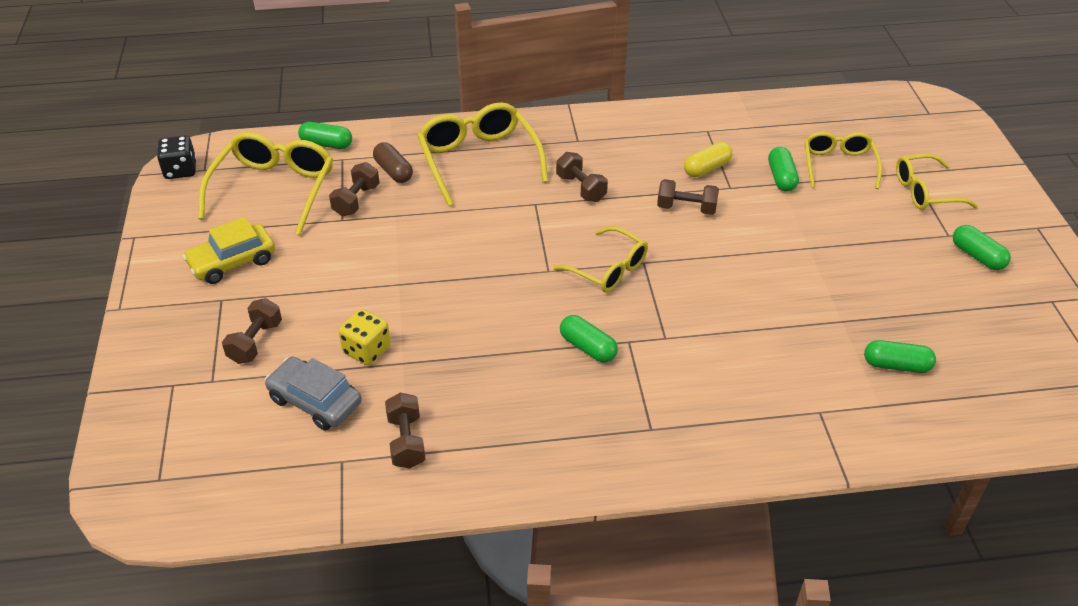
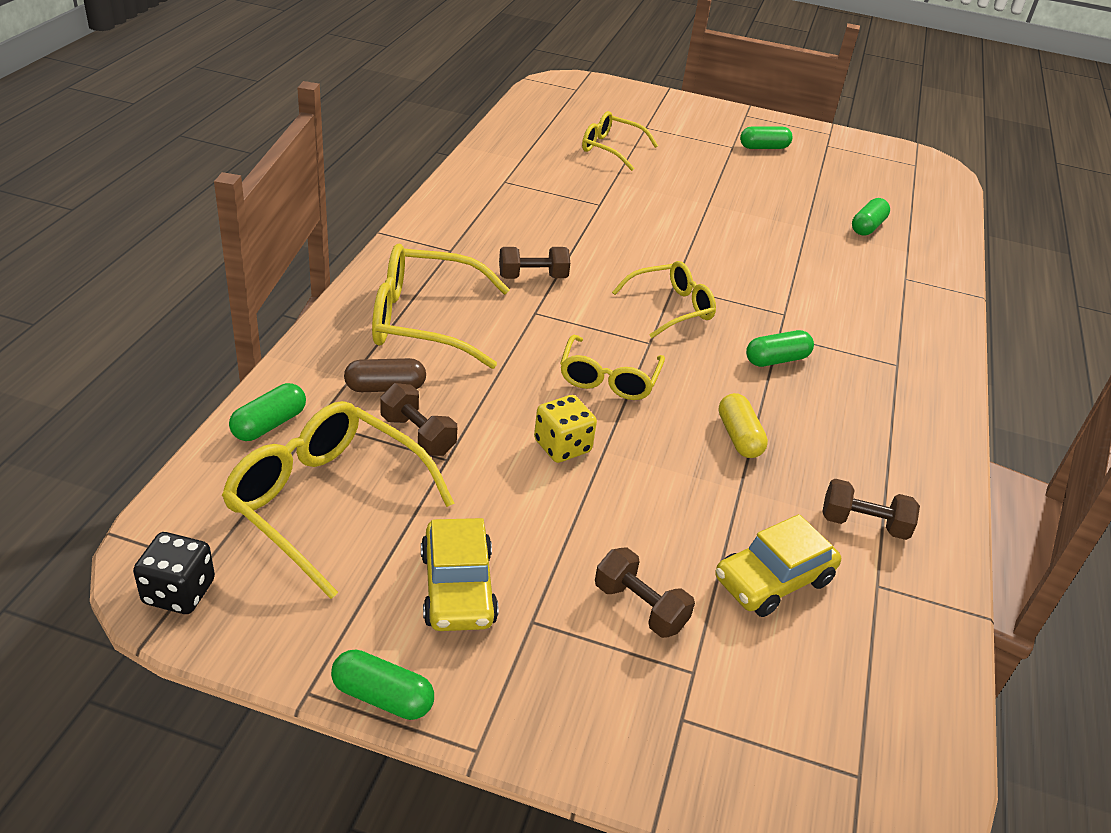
camera: 70 degrees left, 5 degrees down
(315, 401) = (773, 580): grey car -> yellow car
(367, 350) = (705, 511): yellow dice -> yellow dice (562, 446)
(686, 208) = (612, 235): brown dumbbell -> none
(706, 168) = (562, 203): yellow capsule -> yellow capsule (739, 437)
(781, 178) = (606, 177): green capsule -> green capsule (382, 697)
(925, 192) = (674, 132): yellow glasses -> yellow glasses (608, 379)

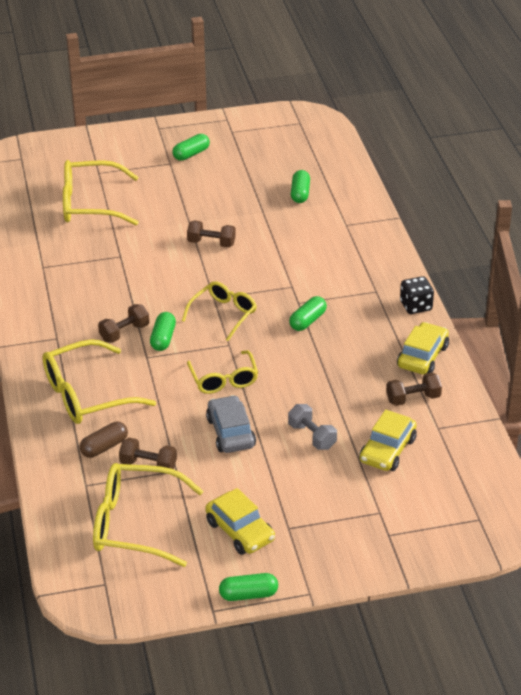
camera: 25 degrees left, 0 degrees up
(179, 592) = (106, 602): black dice -> black dice (416, 306)
(269, 424) = (62, 500): green capsule -> green capsule (163, 339)
(562, 446) = (231, 432): yellow dice -> grey car
(610, 148) = (90, 204): yellow glasses -> yellow glasses, size x1.57
(640, 607) = (334, 495): brown dumbbell -> brown dumbbell (211, 243)
(672, 505) = (312, 436): none -> grey dumbbell
(739, 437) = (319, 380): yellow capsule -> none
(915, 473) = (422, 356): none -> yellow car

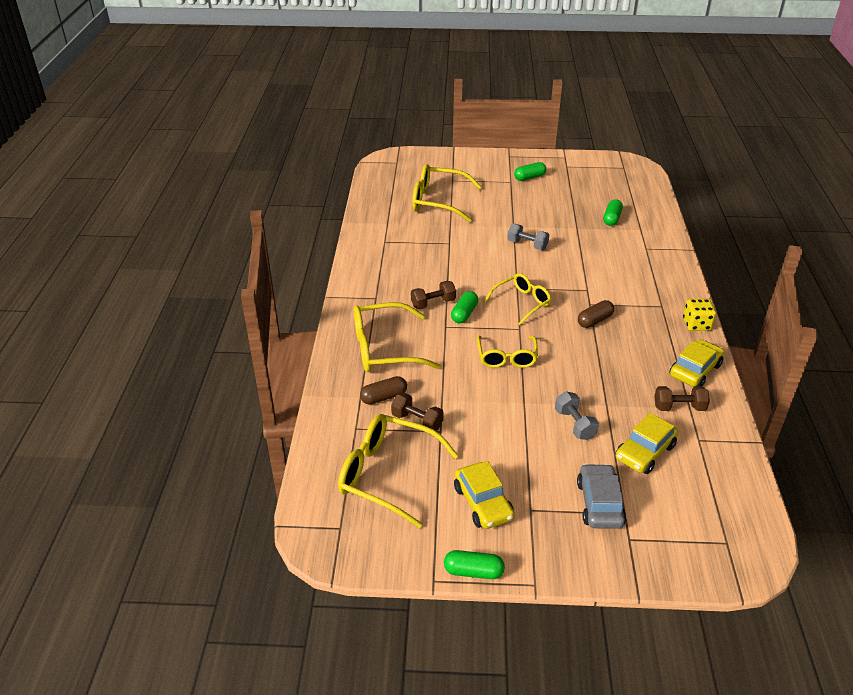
camera: 15 degrees right, 0 degrees up
(211, 243) = (527, 245): brown dumbbell -> grey dumbbell
(231, 432) = (500, 406): grey car -> grey car (599, 503)
(308, 321) = (594, 321): green capsule -> brown capsule
(416, 306) = (696, 324): black dice -> yellow dice

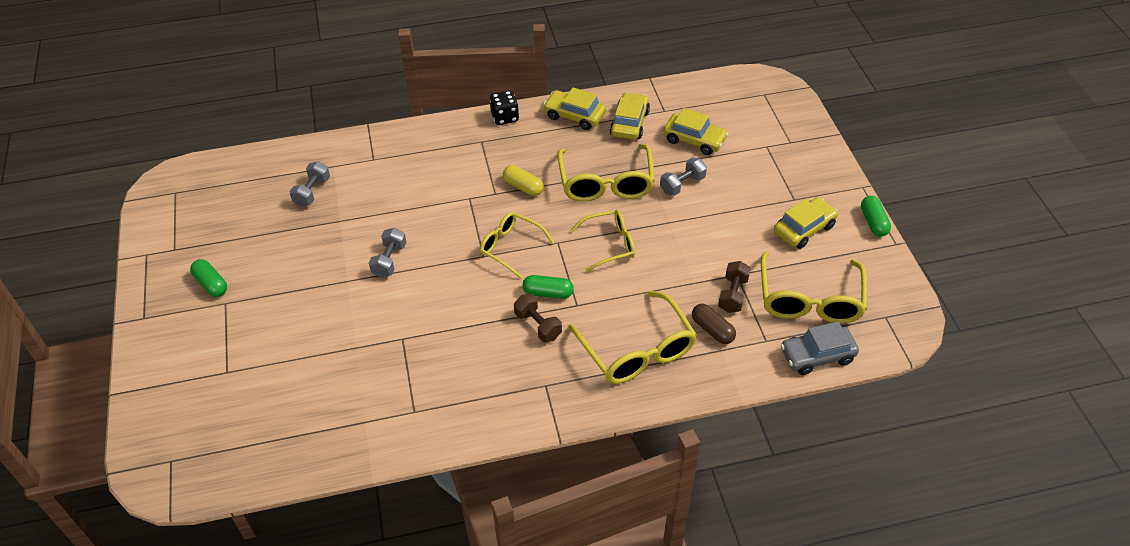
camera: 105 degrees left, 10 degrees up
(438, 201) = (294, 375): yellow glasses -> yellow glasses (606, 183)
(594, 321) = (523, 187): brown capsule -> yellow capsule
(599, 503) = (765, 160): grey car -> grey car (817, 355)
(612, 219) = (312, 192): green capsule -> grey dumbbell
(679, 407) = (629, 123): brown dumbbell -> yellow car
(696, 324) = (505, 117): yellow dice -> black dice

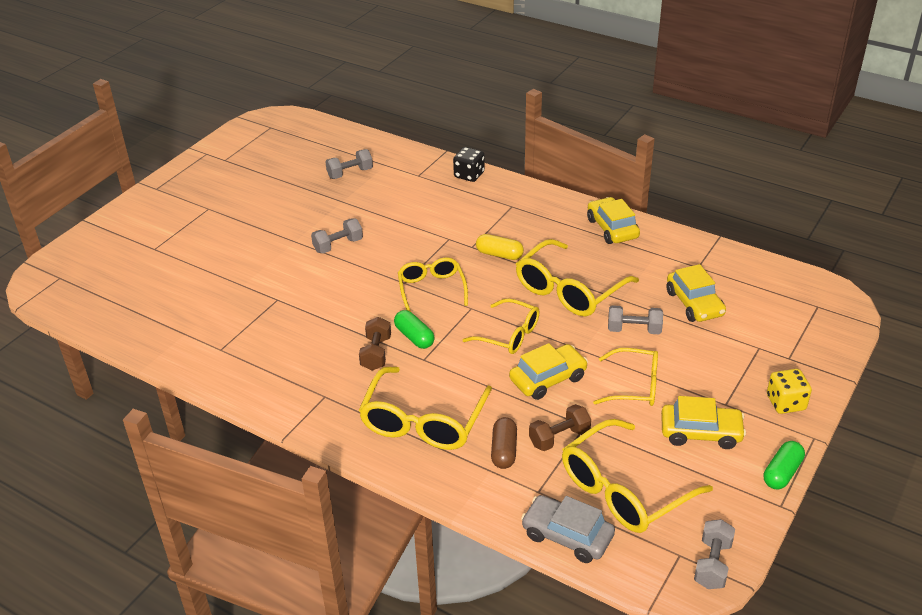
camera: 45 degrees right, 10 degrees down
(211, 284) = (216, 192): green capsule -> none
(505, 117) = (553, 199): black dice -> black dice (469, 175)
(523, 187) = (499, 254): yellow capsule -> yellow capsule turned 60 degrees counterclockwise
(629, 123) = (652, 259): yellow car -> yellow car (548, 379)
(731, 224) = (635, 386): none -> yellow glasses
(823, 174) = (785, 403): none -> yellow dice
(907, 308) = (712, 564): none -> grey dumbbell

